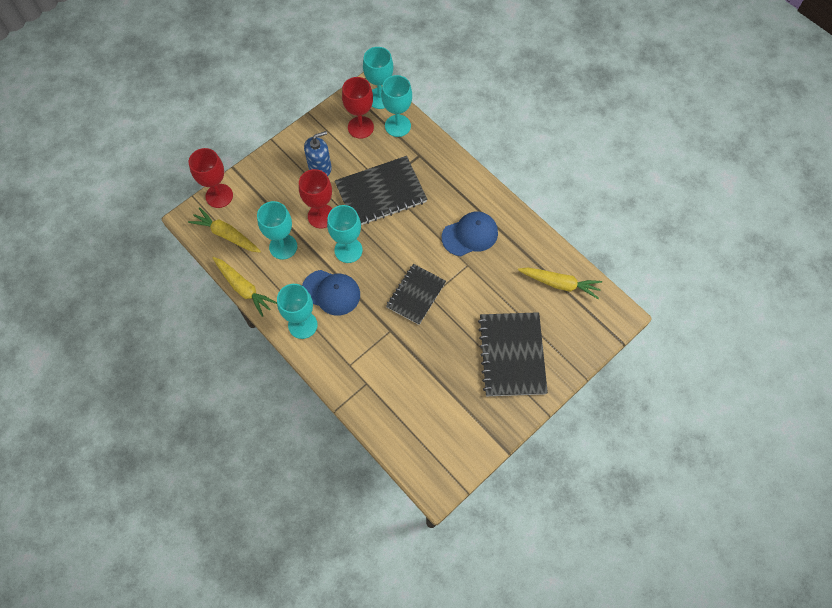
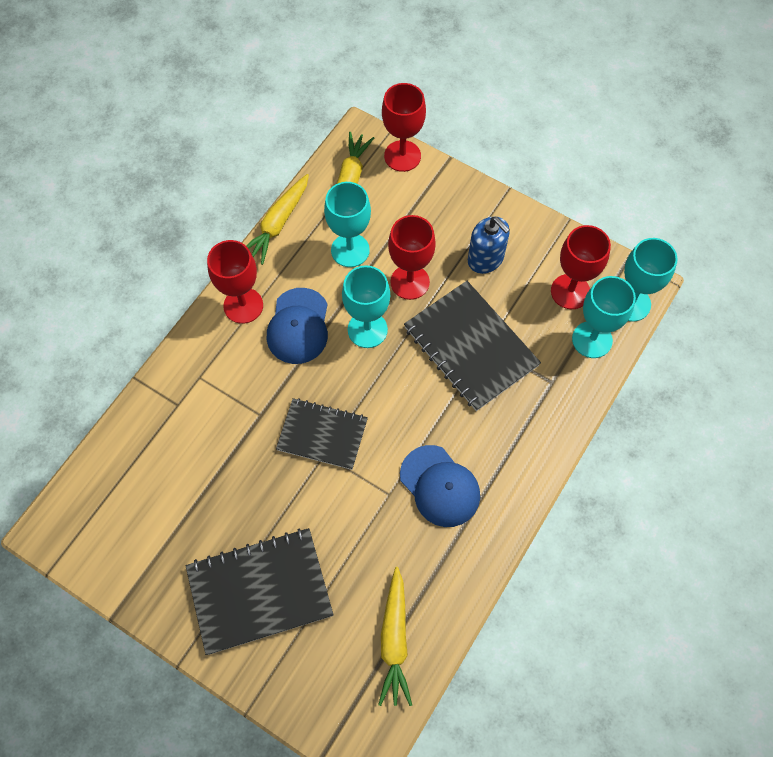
camera: 75 degrees right, 0 degrees up
(302, 325) = (243, 305): turquoise goblet -> red goblet

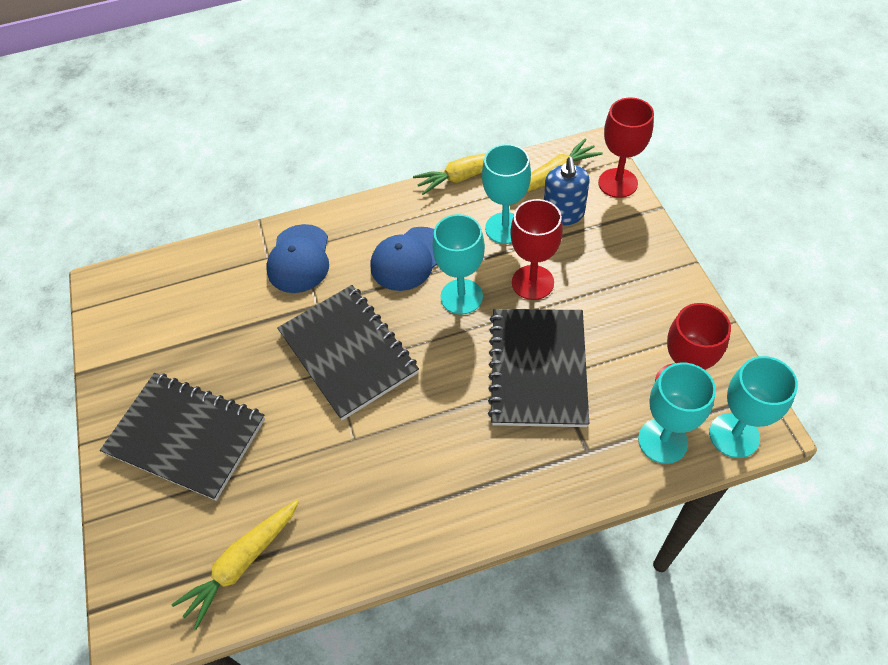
camera: 45 degrees right, 10 degrees down
(243, 305) = (383, 218): red goblet -> none
(322, 435) = (348, 352): black notebook -> black notebook, size x1.52
(440, 486) = (402, 465): blue cap -> blue cap (299, 259)
(485, 259) = (619, 306): blue soap dispenser -> blue soap dispenser (563, 214)

